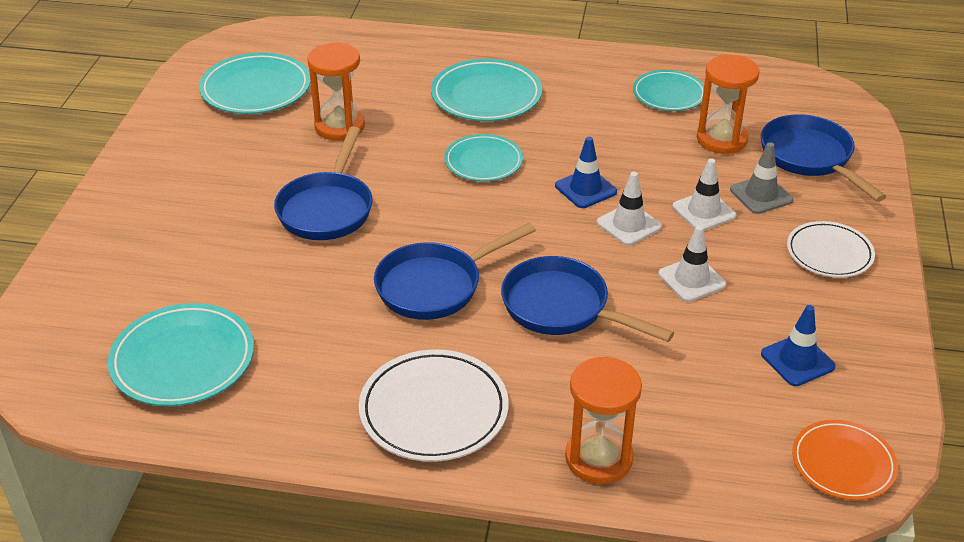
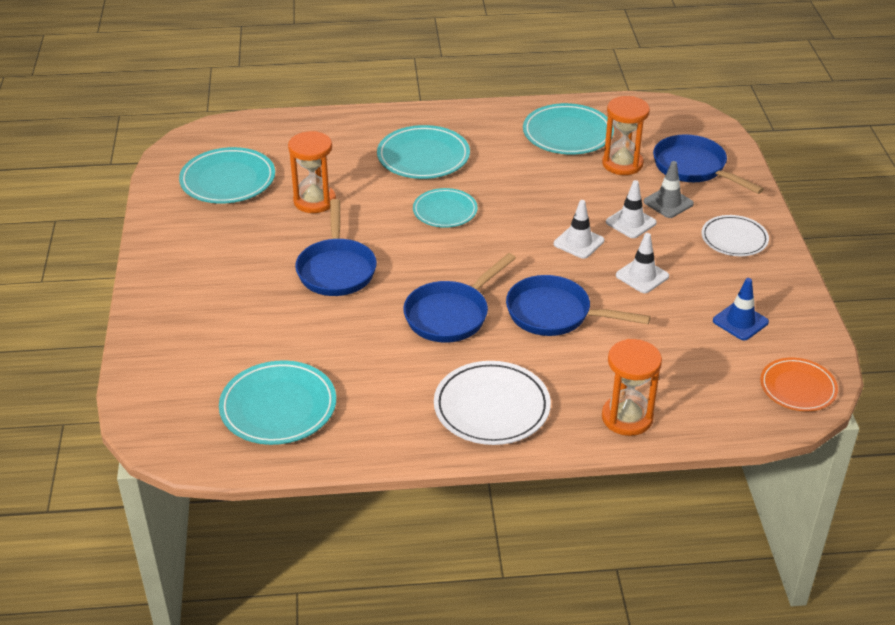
camera: 15 degrees left, 0 degrees up
(585, 189) = (534, 220): blue traffic cone -> none
(669, 94) = (567, 134): turquoise plate -> turquoise plate, size x1.51

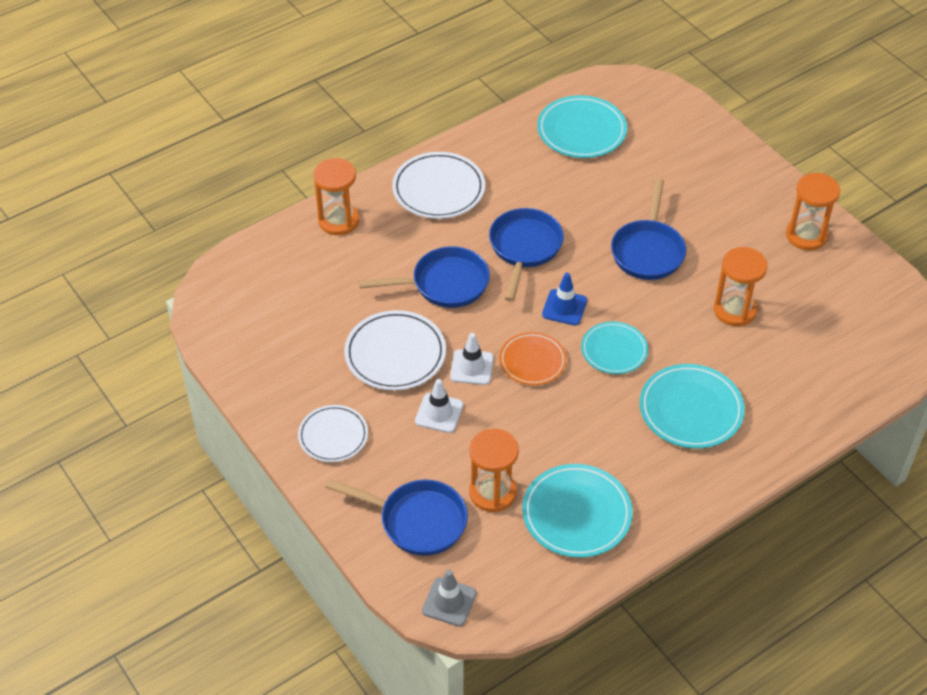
camera: 150 degrees right, 10 degrees up
(185, 228) = (806, 235): none -> orange hourglass
(228, 180) = (831, 299): turquoise plate -> none
(336, 269) = (648, 250): blue pan -> blue pan turned 135 degrees counterclockwise
(642, 276) = (395, 354): white traffic cone -> white plate
(668, 203) = (417, 456): grey traffic cone -> grey traffic cone (449, 602)
(740, 321) = (290, 341): blue traffic cone -> blue traffic cone (564, 307)
(798, 387) = (221, 298): orange plate -> orange plate (532, 361)

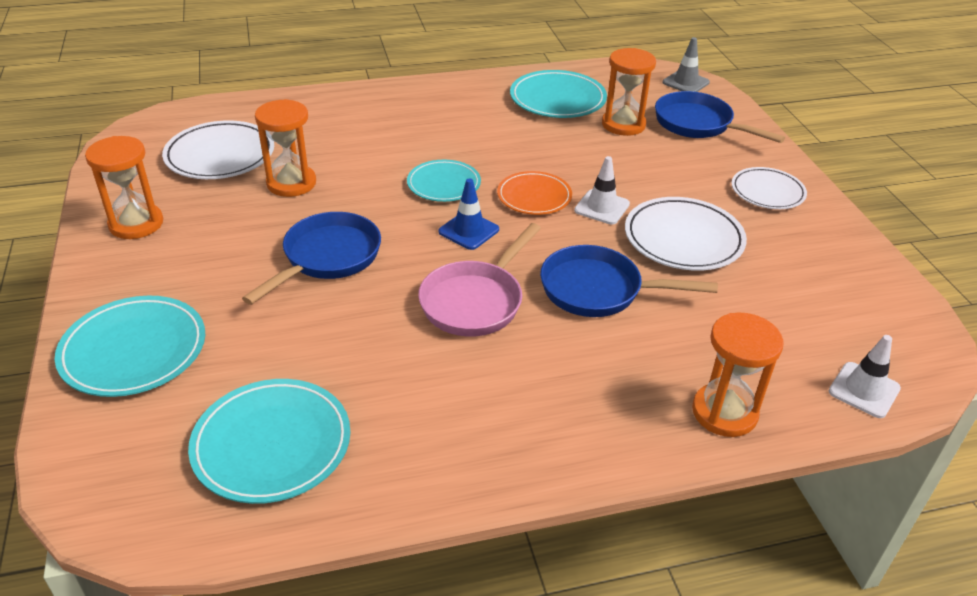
camera: 160 degrees left, 10 degrees down
(438, 189) = (553, 416): white plate -> white plate (220, 155)
(439, 413) = (652, 182): white traffic cone -> white traffic cone (864, 390)
(524, 249) = (475, 301): blue pan -> pink pan
(691, 409) = (408, 130): turquoise plate -> turquoise plate (134, 350)

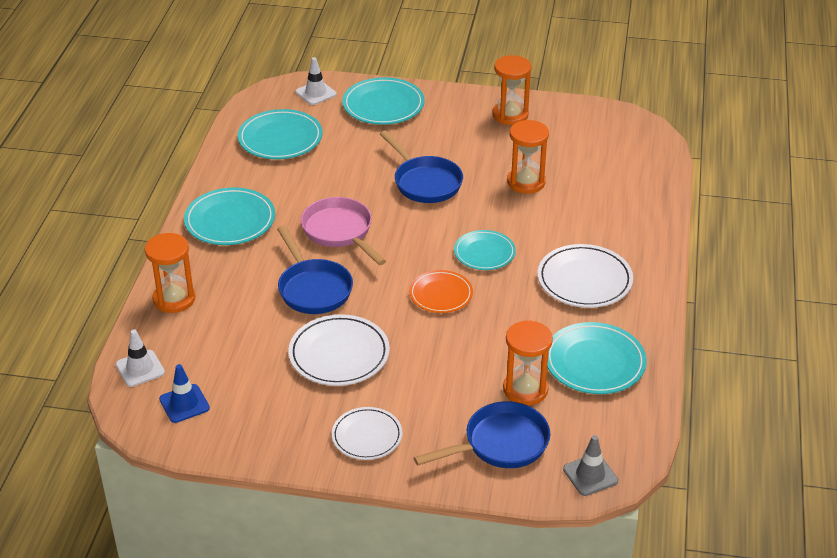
camera: 115 degrees right, 0 degrees up
(220, 155) = (583, 156): white plate -> white plate (584, 280)
(469, 231) = (417, 249): blue traffic cone -> blue traffic cone (184, 404)
(521, 422) = (230, 221): none -> turquoise plate
(598, 290) = (313, 288): blue pan -> blue pan turned 120 degrees clockwise
(602, 207) = (405, 326): white traffic cone -> white traffic cone (316, 93)

